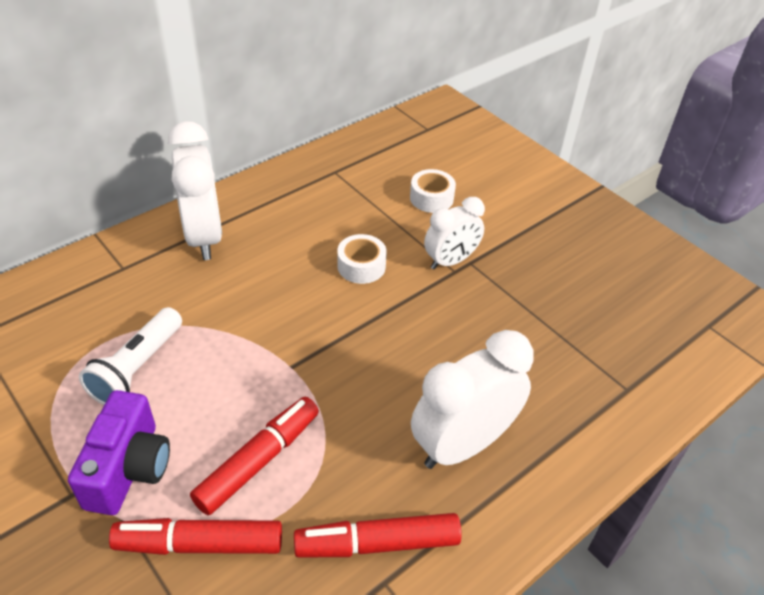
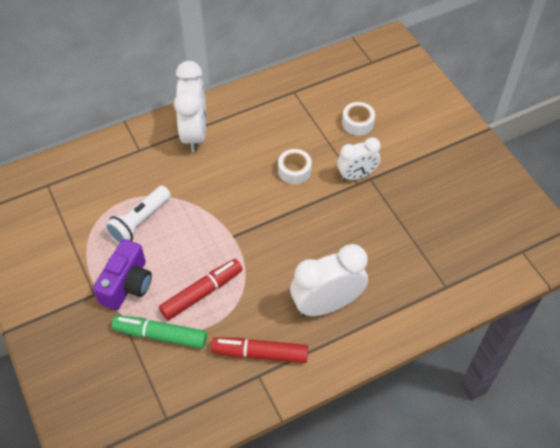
camera: 15 degrees right, 10 degrees up
(199, 544) = (160, 335): red marker -> green marker

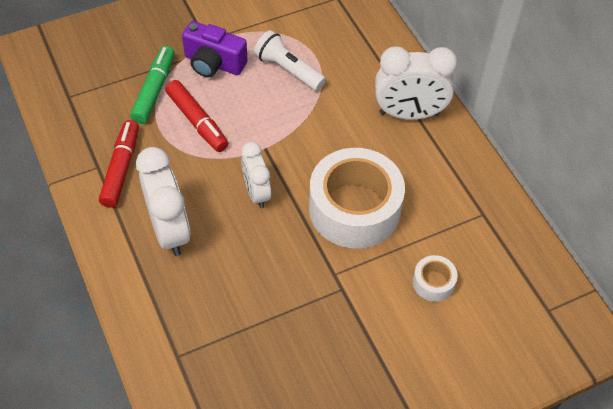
camera: 90 degrees right, 0 degrees up
(294, 171) = (354, 208): white tape -> white tape, size x2.30
(356, 175) = (346, 274): white clock -> white clock (256, 193)

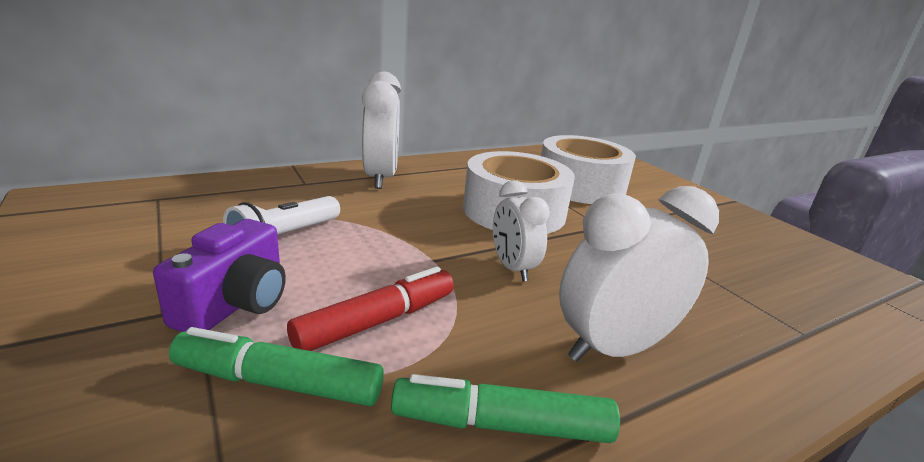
camera: 95 degrees left, 30 degrees down
(121, 168) = (501, 425): red marker -> green marker
(256, 193) = (512, 268): white clock -> white clock turned 90 degrees clockwise
(433, 282) = (580, 186): white tape -> white tape, size x2.30

